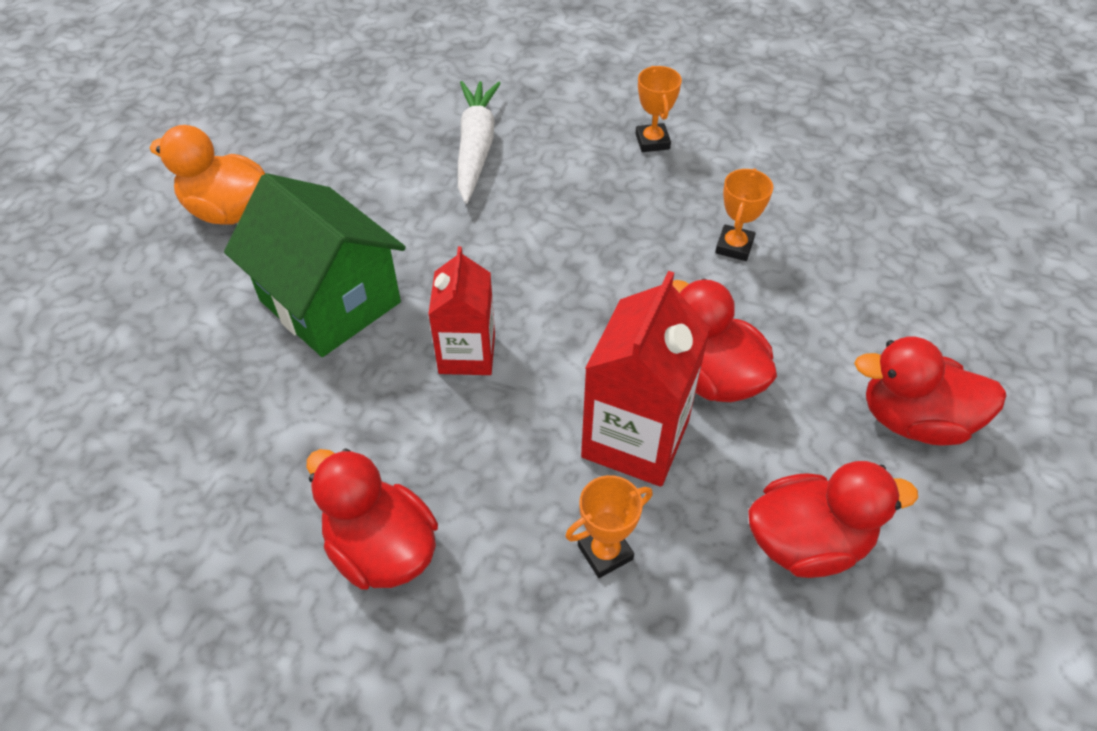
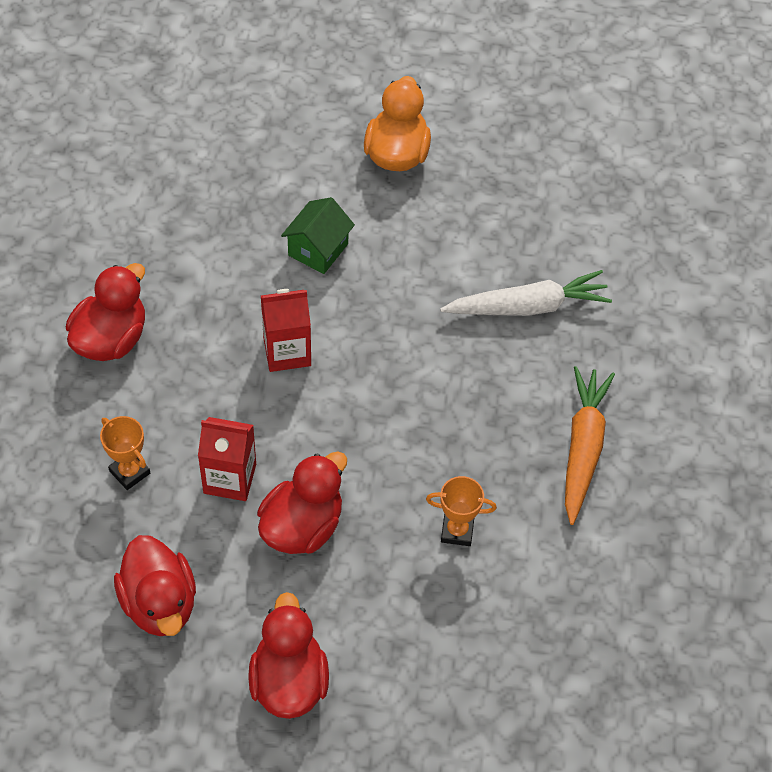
camera: 75 degrees right, 5 degrees up
(330, 301) = (318, 249): green house -> green house, size x0.54
(635, 439) = (230, 478): red carton -> red carton, size x0.66
(652, 141) = (583, 448): orange trophy -> orange carrot

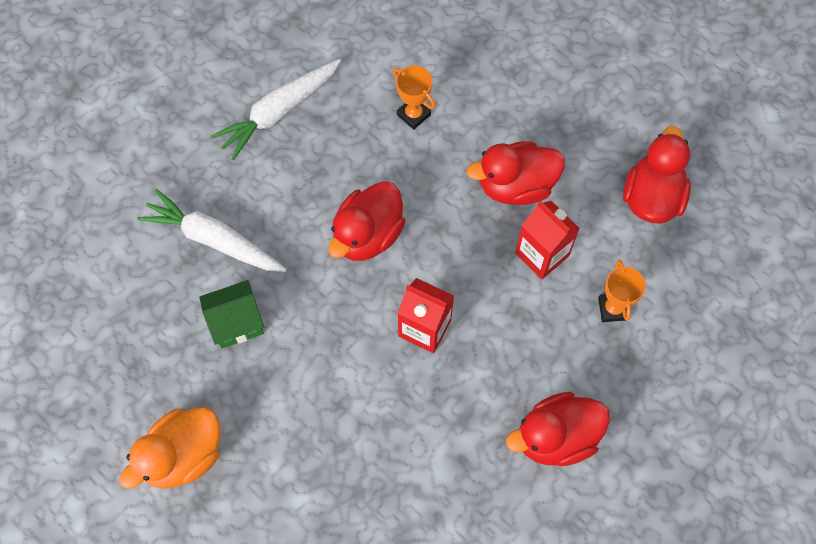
camera: 140 degrees left, 10 degrees up
(289, 681) = (598, 94): red duck -> red duck (368, 235)
(318, 249) = (328, 405): green house -> green house (236, 322)
(583, 448) = (279, 112): orange carrot -> white carrot

